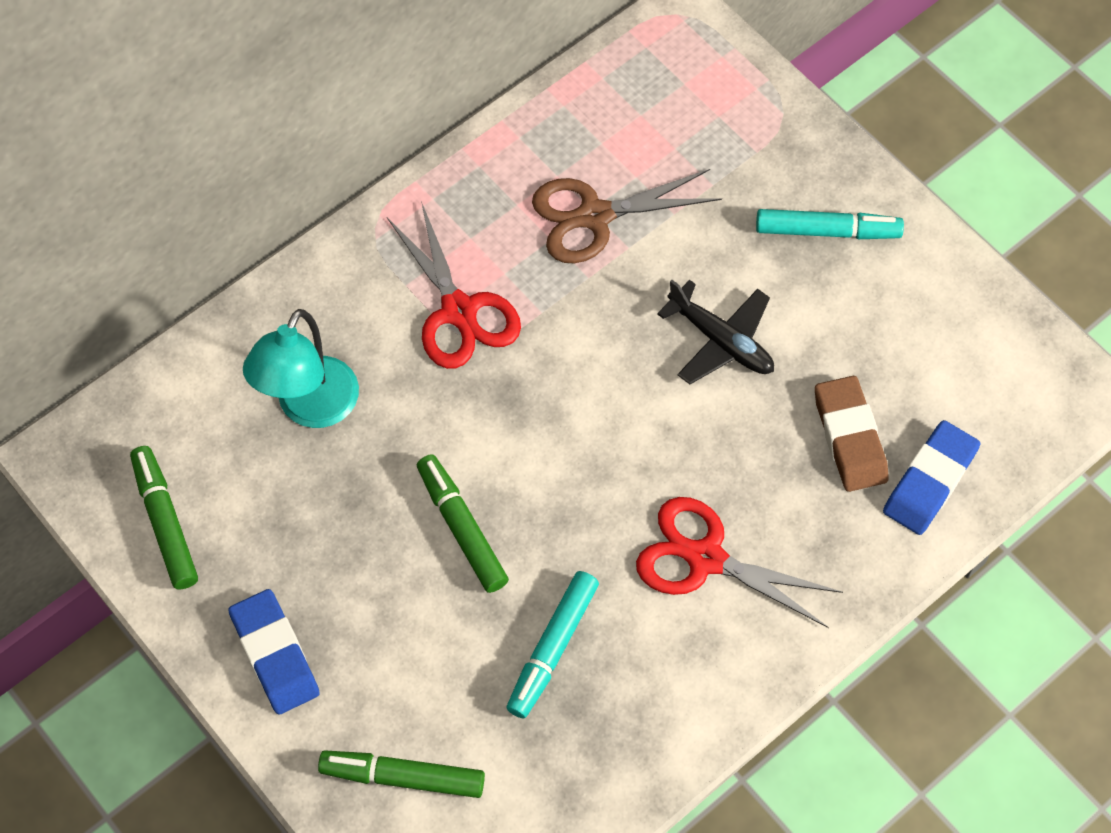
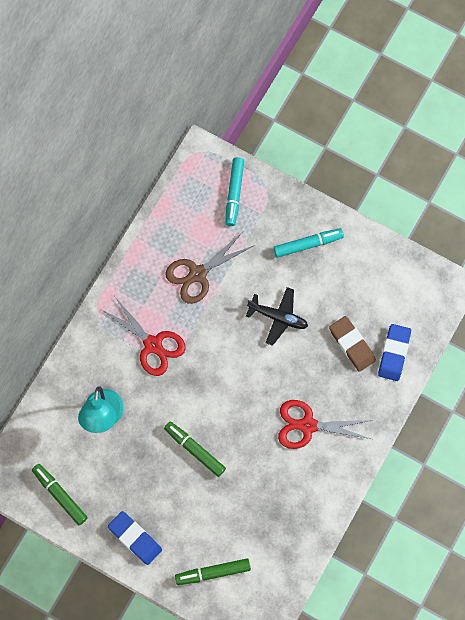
camera: 20 degrees left, 10 degrees up
(552, 648) = (256, 491): turquoise marker -> turquoise marker (234, 193)

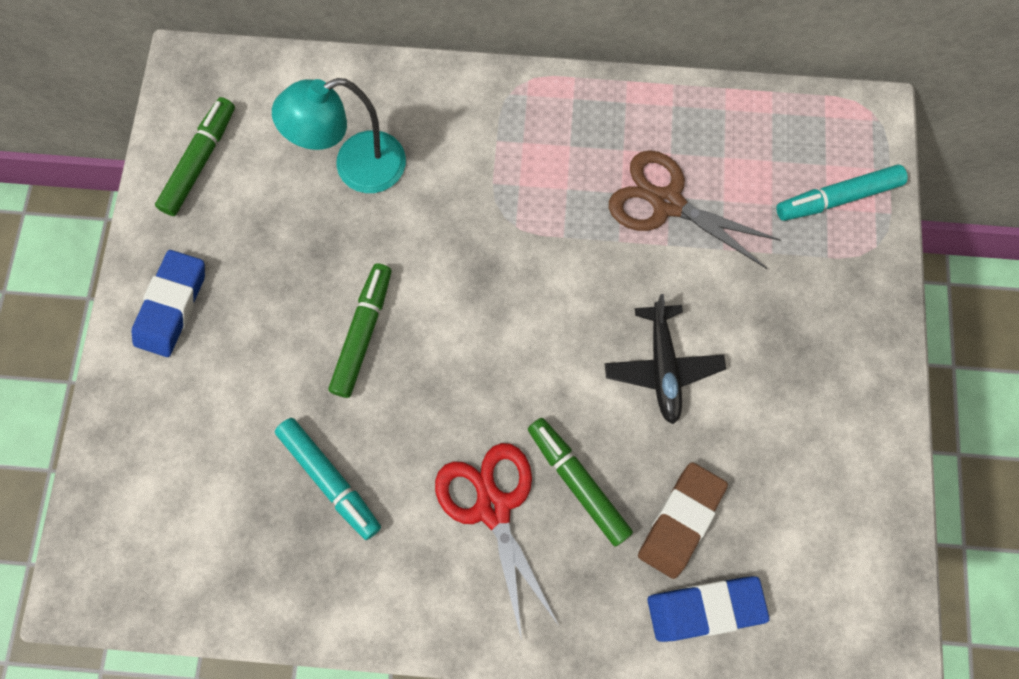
camera: 65 degrees right, 0 degrees up
(153, 344) = (511, 188): red scissors -> none
(213, 572) = (159, 460): green marker -> green marker (577, 482)
(308, 244) = (820, 358): turquoise marker -> turquoise marker (330, 479)

